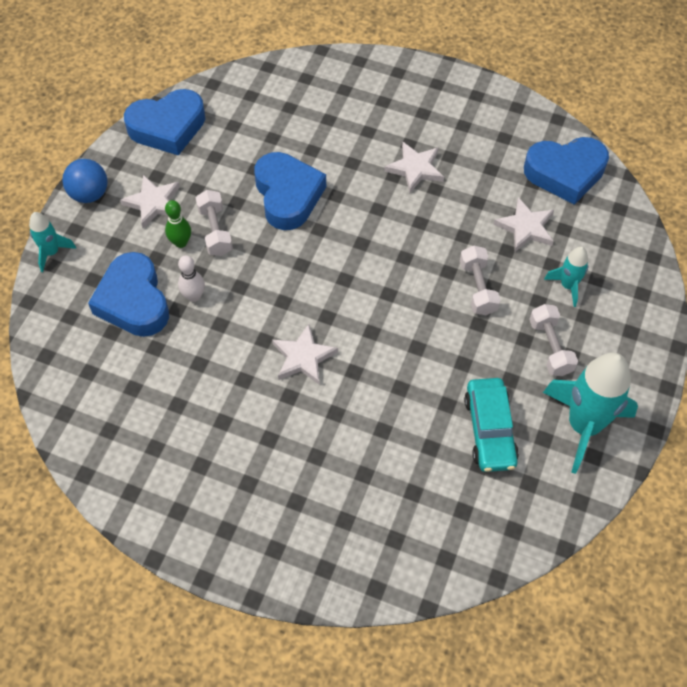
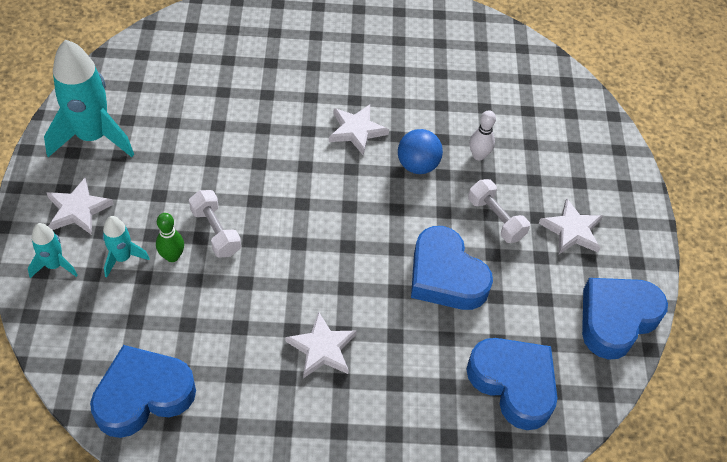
camera: 155 degrees right, 5 degrees down
(51, 252) = (627, 159): turquoise rocket -> turquoise rocket (55, 265)
(89, 194) = (637, 222): blue ball -> blue ball (417, 165)
(134, 301) = (527, 138): blue heart -> blue heart (513, 384)
(181, 242) = (520, 199): green bowling pin -> green bowling pin (172, 256)
(489, 430) = (176, 115): turquoise car -> none
(526, 227) = (178, 311): white star -> white star (78, 209)
(550, 347) = (132, 194): white dumbbell -> none

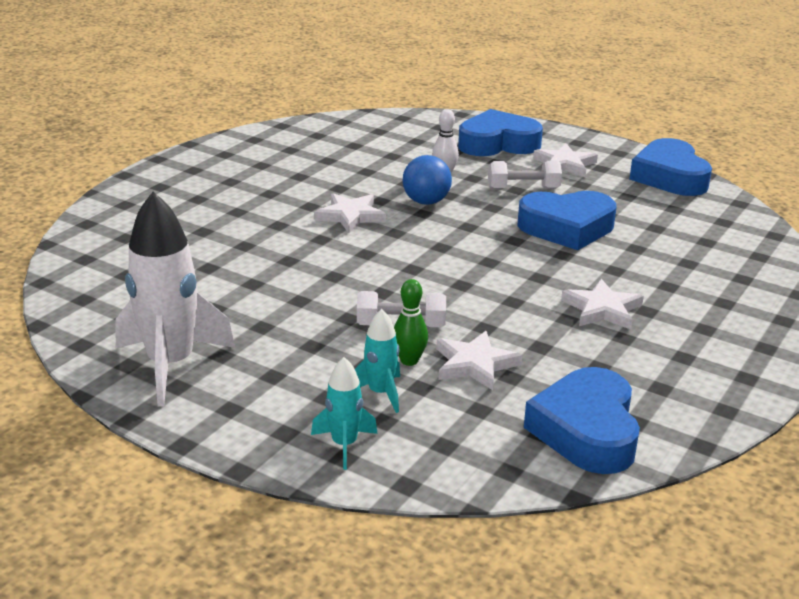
camera: 55 degrees left, 25 degrees down
(78, 209) = (274, 405): white star -> white star (475, 364)
(93, 137) = (171, 365): turquoise rocket -> white rocket
(513, 384) = (705, 235): blue heart -> blue heart (498, 144)

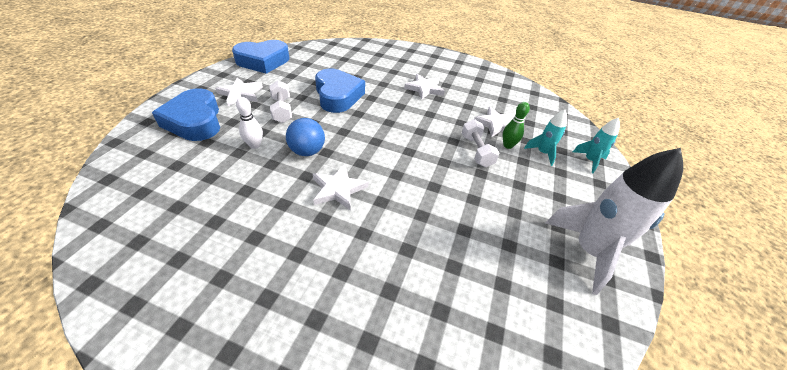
camera: 105 degrees left, 15 degrees up
(586, 431) = (522, 96): blue heart -> none

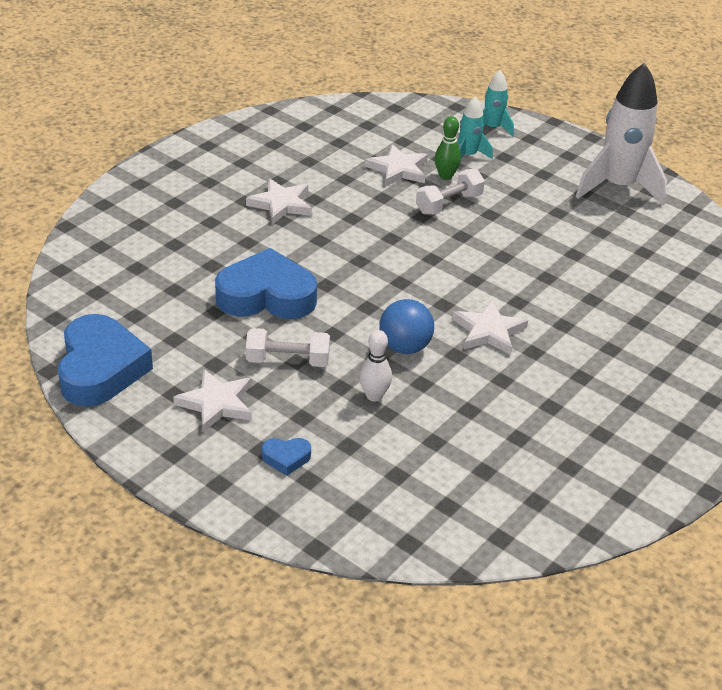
camera: 70 degrees left, 5 degrees down
(195, 121) = (286, 458): blue heart -> blue heart, size x0.43
(476, 151) = (449, 204): white dumbbell -> white dumbbell turned 45 degrees counterclockwise

